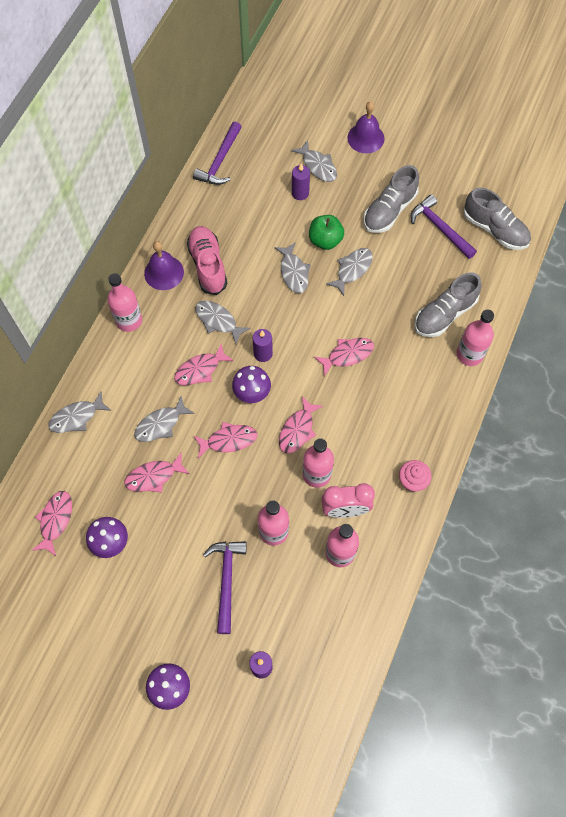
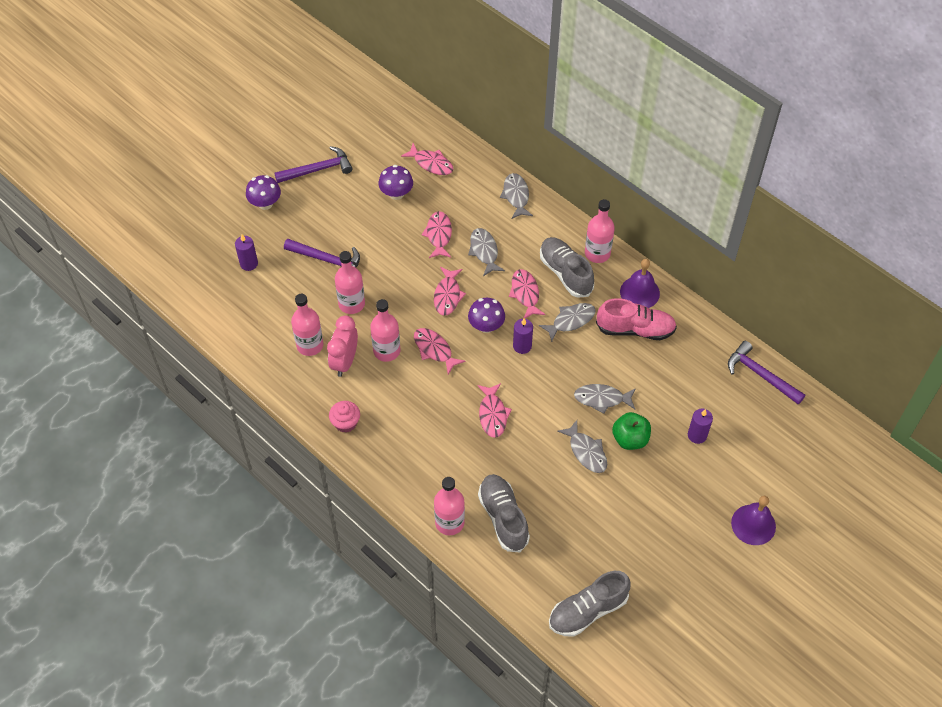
camera: 110 degrees right, 10 degrees down
(318, 166) = (727, 463): grey fish -> none
(389, 210) = (647, 513): grey shoe -> grey shoe (565, 273)
(440, 228) = (608, 554): purple hammer -> purple hammer (318, 169)

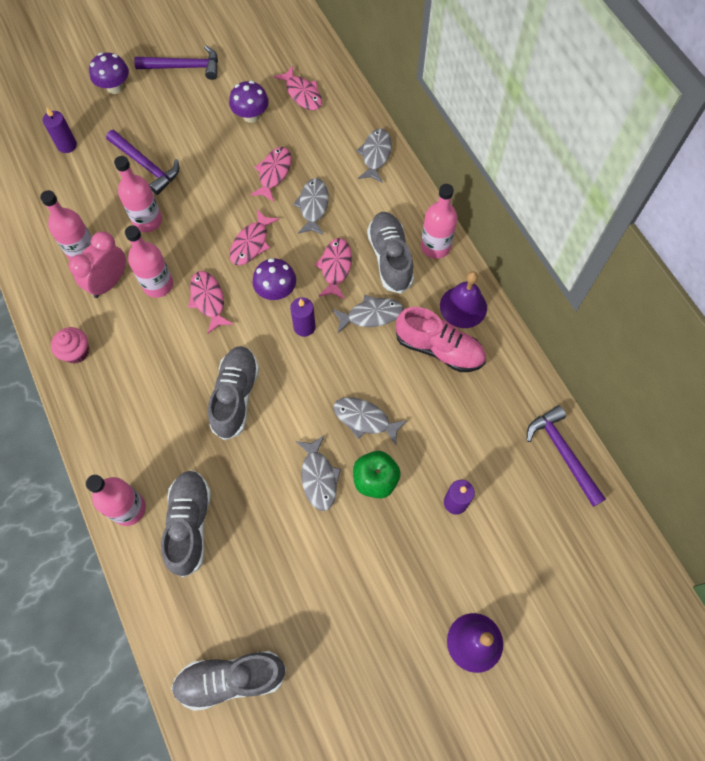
camera: 20 degrees right, 10 degrees up
(493, 414) = (235, 396): pink fish -> grey shoe

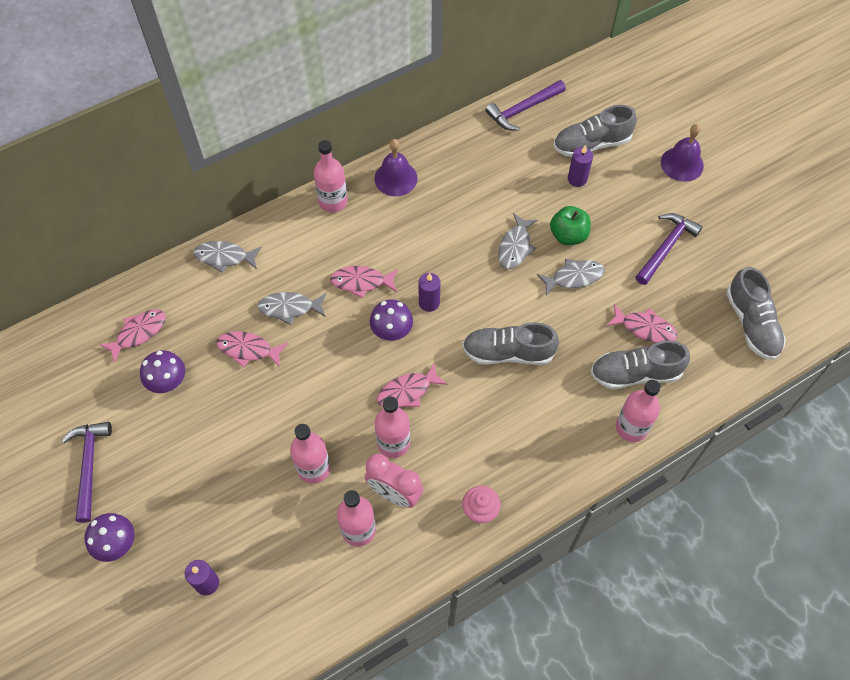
camera: 95 degrees left, 5 degrees down
(146, 166) = (238, 483): purple hammer -> purple hammer (666, 247)
(251, 243) = (337, 360): pink fish -> pink fish (645, 328)
(371, 315) = (411, 249): grey fish -> none
(390, 258) = (348, 237): grey shoe -> grey shoe (591, 144)
(439, 349) = (440, 195): pink shoe -> none

